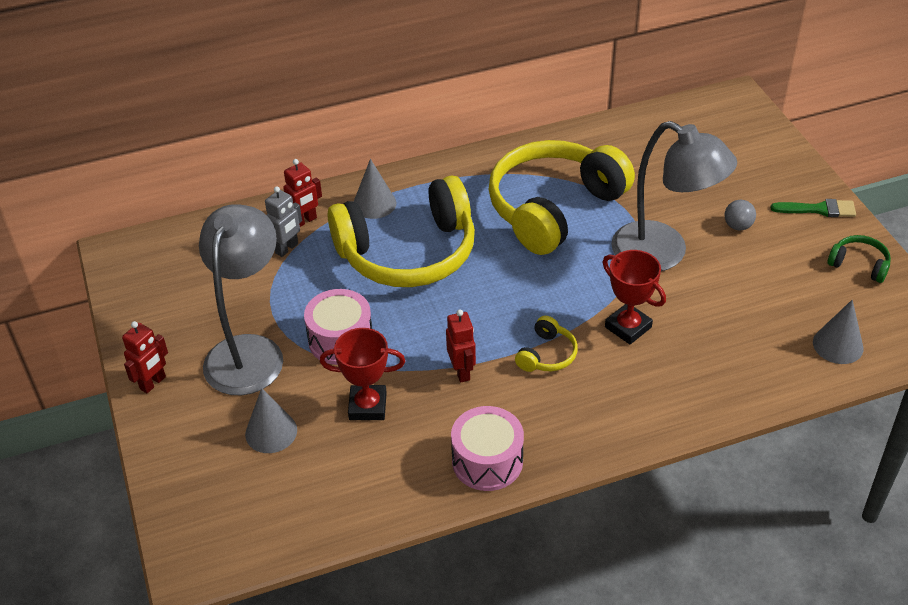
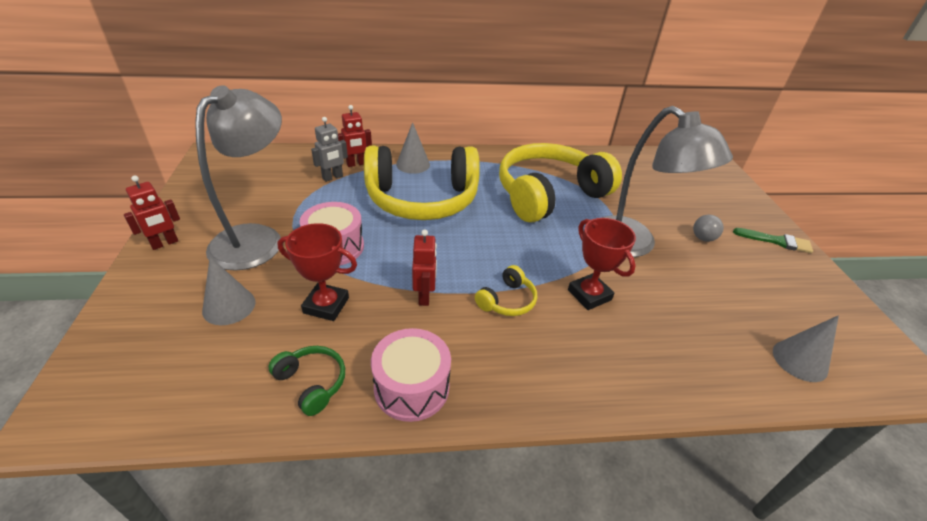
camera: 10 degrees right, 5 degrees down
(859, 264) = (817, 292): green headphones -> green headphones (312, 383)

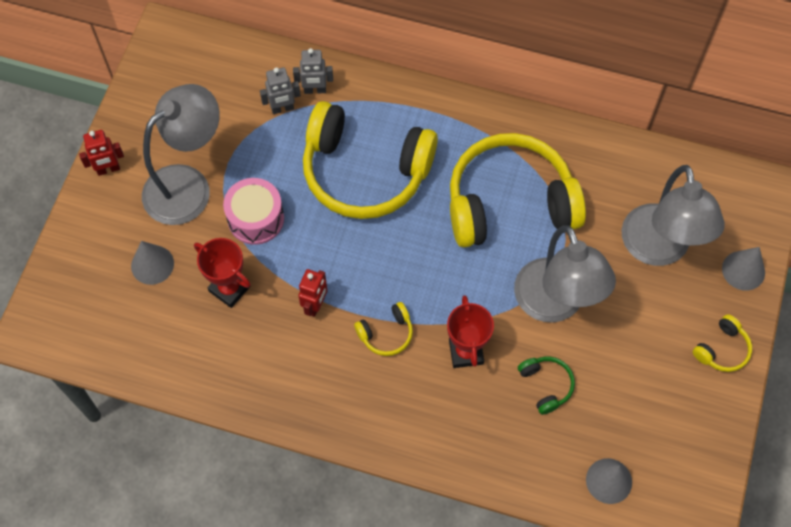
camera: 25 degrees right, 25 degrees up
(312, 383) = (200, 362): green headphones -> green headphones (546, 385)
(356, 164) = (315, 90): red robot -> grey robot
(411, 387) = (271, 391): pink drum -> none
(413, 164) = (378, 107): grey cone -> grey cone (743, 270)
(675, 197) = (658, 249): none -> grey lamp
(703, 238) = (639, 319): grey ball -> none
(776, 241) = (722, 349): green brush -> yellow headphones

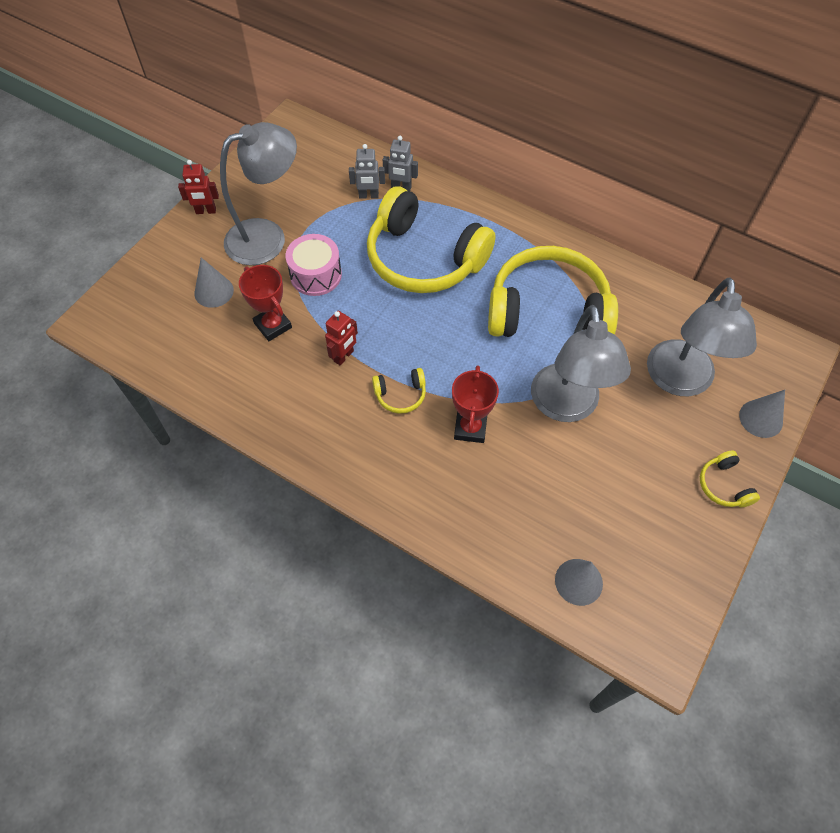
camera: 15 degrees right, 5 degrees down
(546, 385) = (539, 476): green headphones -> none
(722, 349) = (724, 485): yellow headphones -> yellow headphones turned 105 degrees clockwise

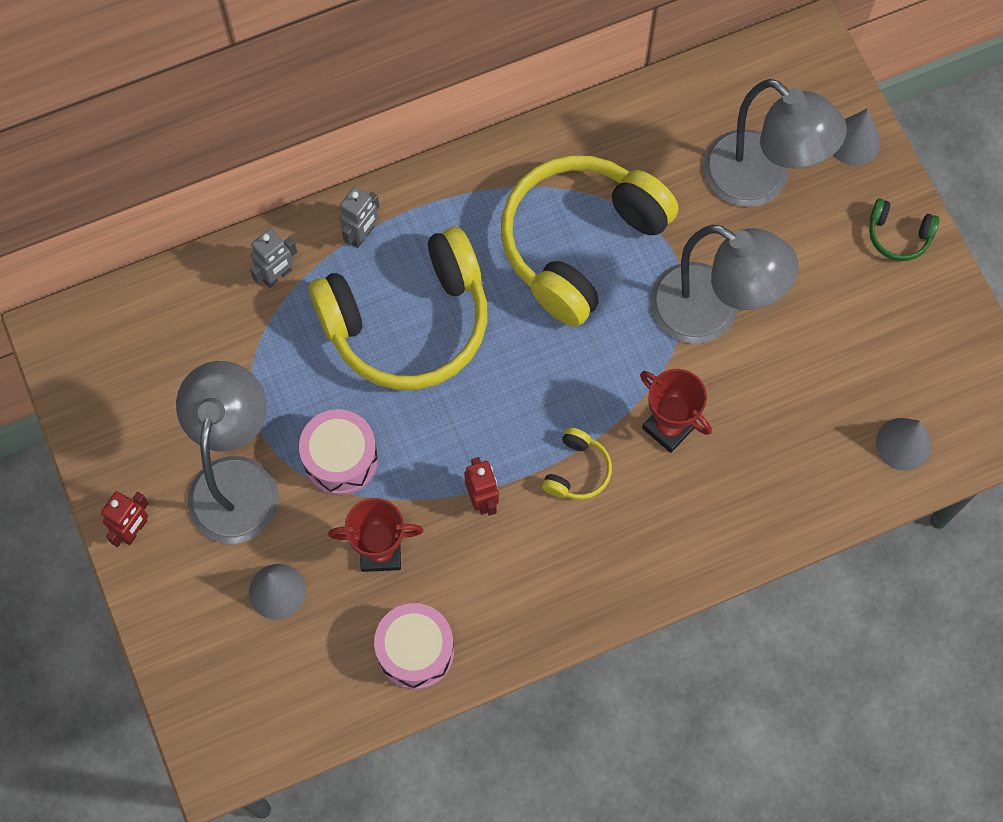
camera: 55 degrees left, 10 degrees up
(222, 378) = (415, 651): none -> pink drum
(368, 196) = (261, 321): grey robot -> grey robot (362, 235)
(724, 485) = (898, 235): yellow headphones -> green headphones

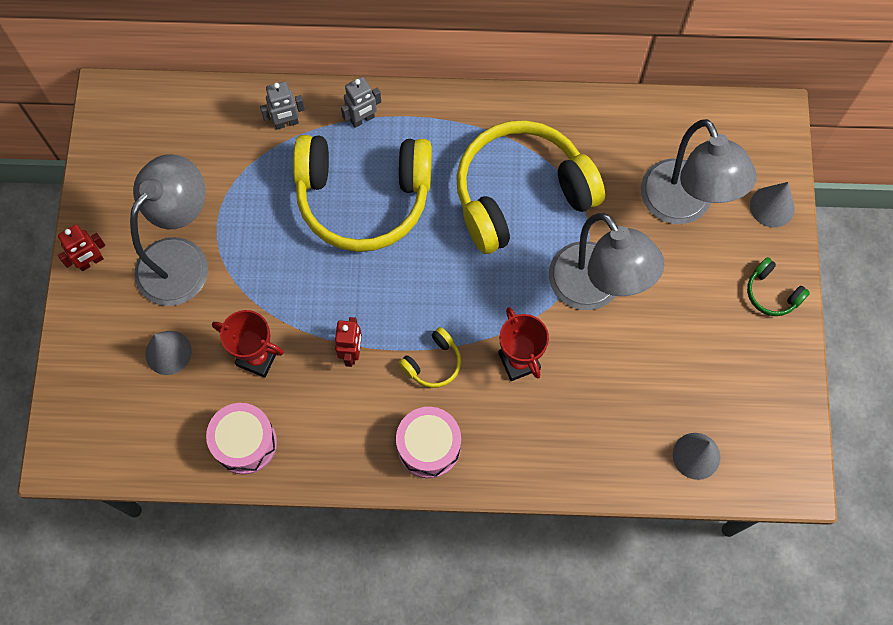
camera: 25 degrees right, 0 degrees up
(340, 459) = (263, 276): pink drum -> pink drum (429, 446)

